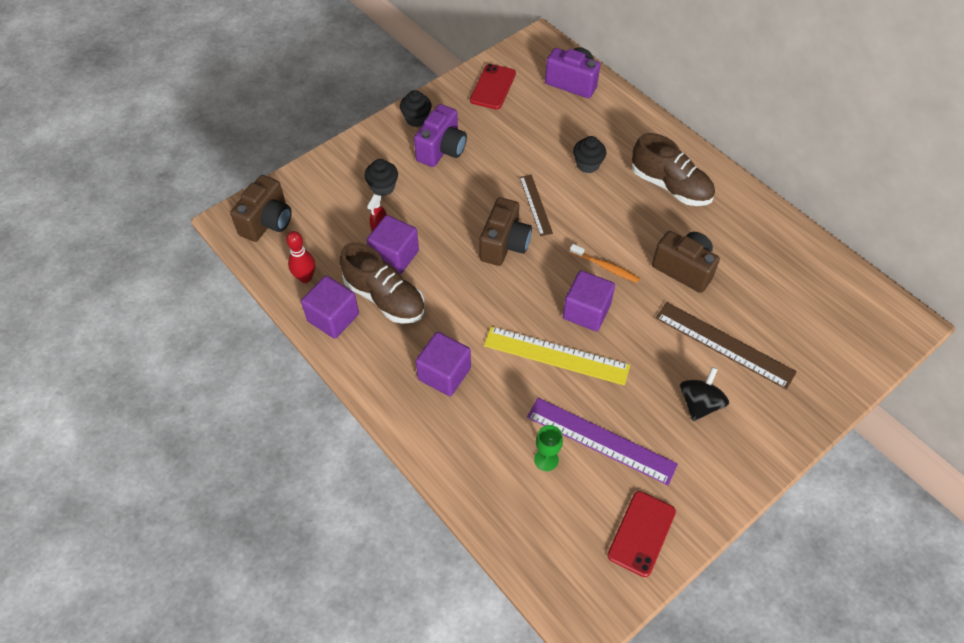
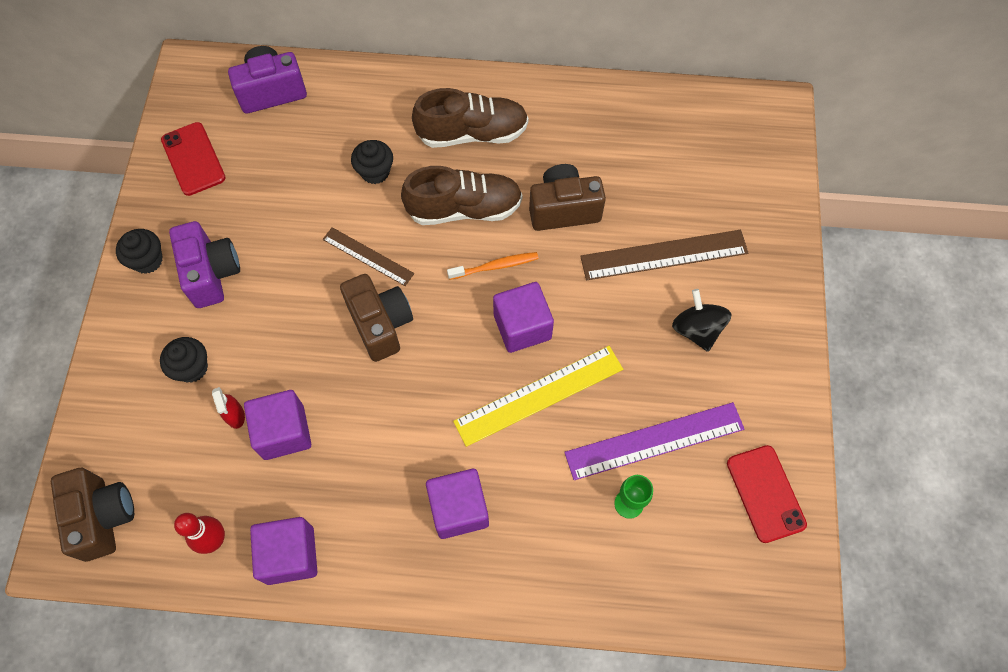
camera: 45 degrees left, 10 degrees up
(384, 298) = (320, 485): brown shoe -> brown shoe (464, 209)

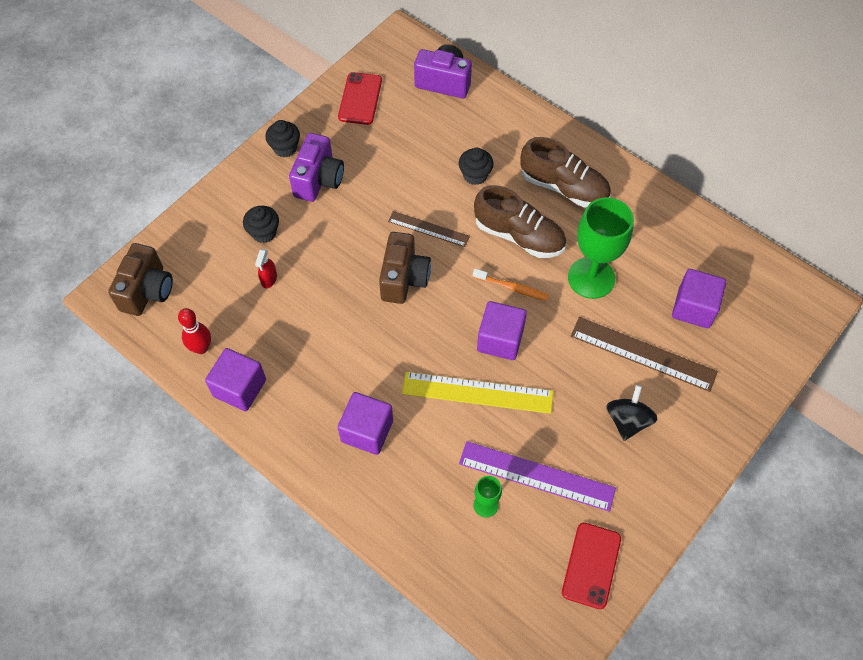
camera: 35 degrees right, 5 degrees down
(284, 432) = (291, 309): purple cube -> purple cube (694, 308)
(368, 256) = (428, 229): brown ruler -> brown ruler turned 45 degrees counterclockwise
(563, 209) = (591, 278): brown camera -> green goblet

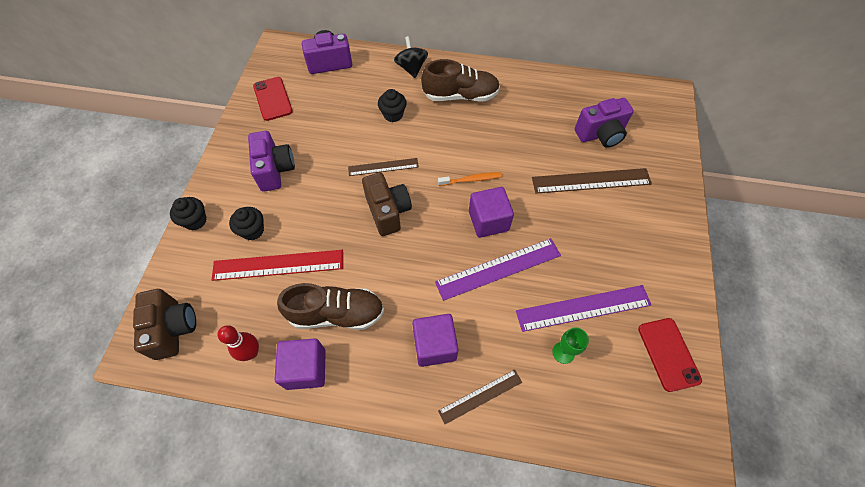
camera: 30 degrees left, 0 degrees up
(269, 279) = (278, 265): red spray bottle -> red ruler
(285, 148) = (233, 159): black cupcake -> black cupcake (195, 221)
(380, 498) = (480, 396): none -> brown ruler
(477, 392) = (498, 268): yellow ruler -> purple ruler
(519, 236) = (452, 141): brown shoe -> brown shoe (336, 314)
(591, 278) = (521, 147): green goblet -> none
(627, 420) = (615, 232): black spinning top -> black spinning top (411, 68)
(694, 308) = (600, 134): purple cube -> purple camera

